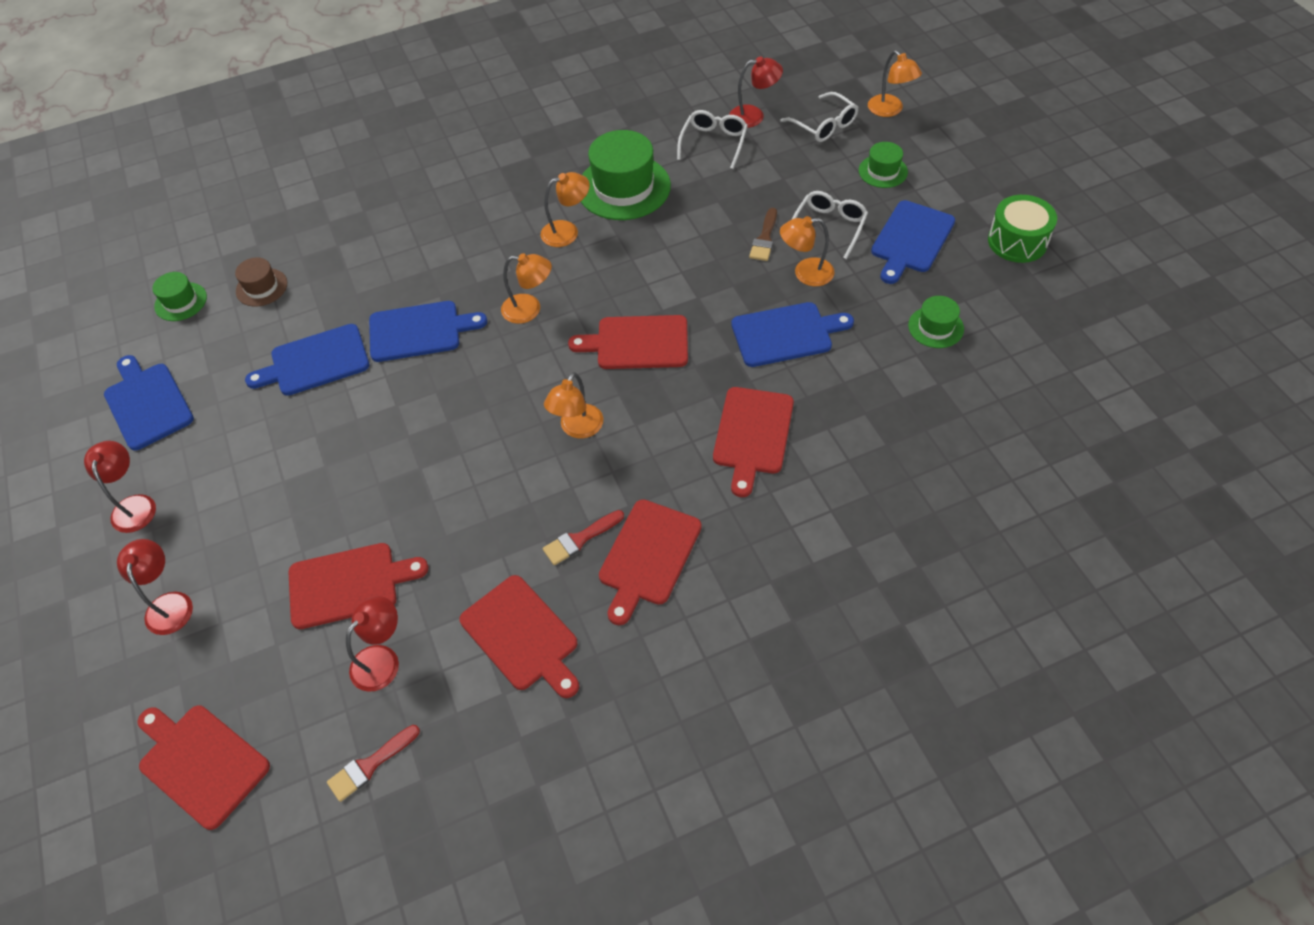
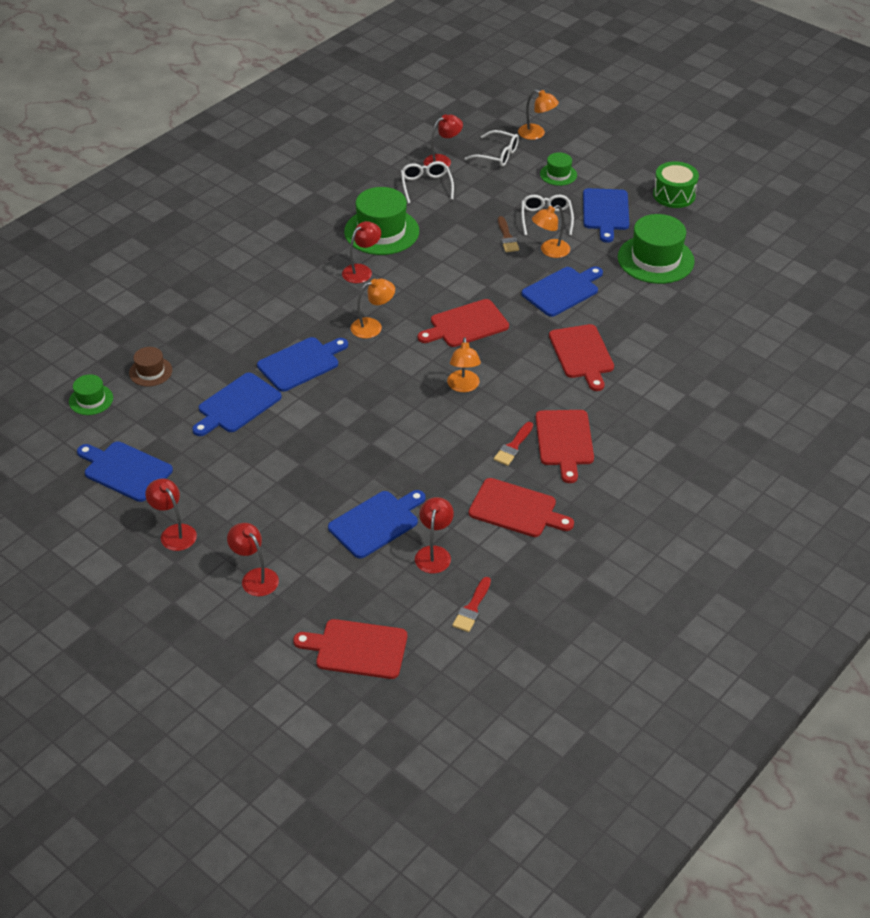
camera: 30 degrees left, 10 degrees down
(349, 584) = (376, 523): red cutting board -> blue cutting board
(567, 231) = (361, 271): orange lamp -> red lamp
(935, 327) = (655, 259): green hat -> green hat, size x1.93

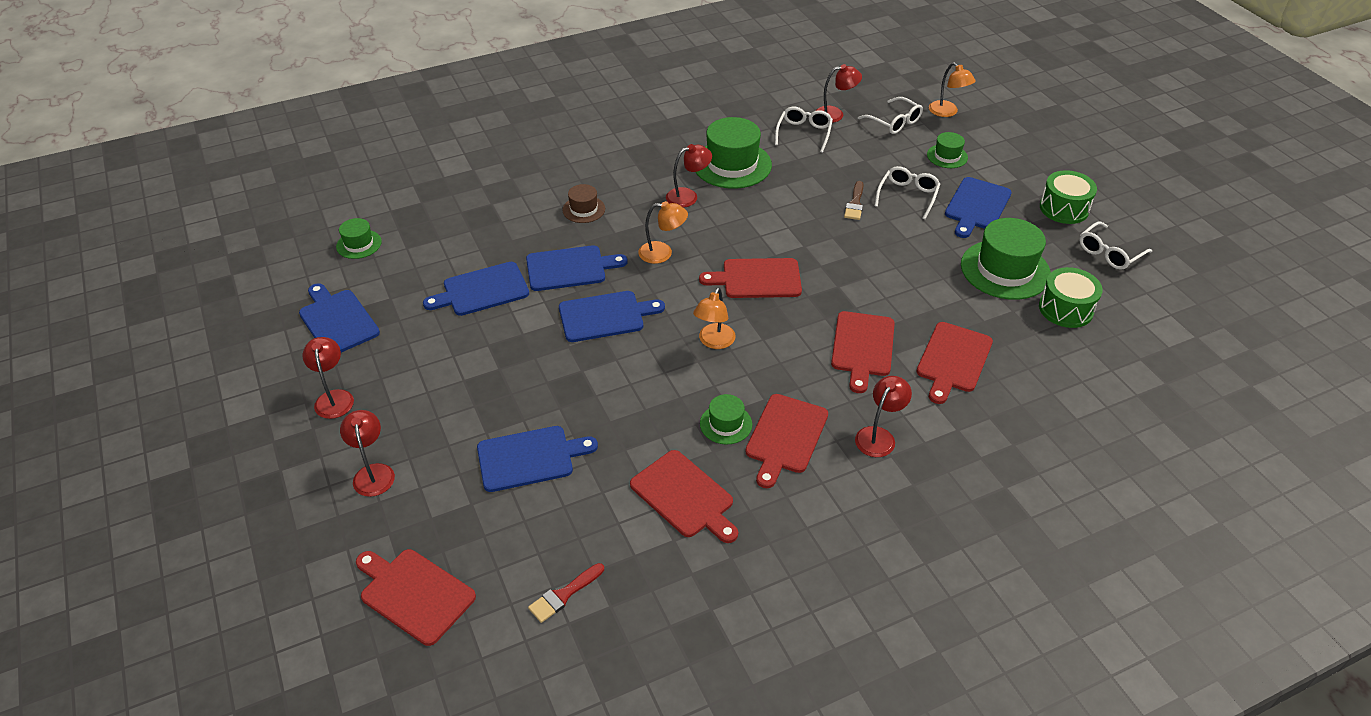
camera: 25 degrees right, 0 degrees up
(150, 371) = (429, 234): brown hat -> brown hat (583, 209)
(434, 553) = (565, 514): red lamp -> red lamp (879, 436)
(513, 446) = (726, 424): red brush -> green hat
(550, 251) = (892, 229): orange lamp -> none
(562, 291) = (881, 273): blue cutting board -> blue cutting board (605, 316)
(655, 343) = (953, 360): none -> red cutting board
(716, 277) = (1065, 309): none -> green drum
(726, 223) = (1109, 253): none -> white glasses

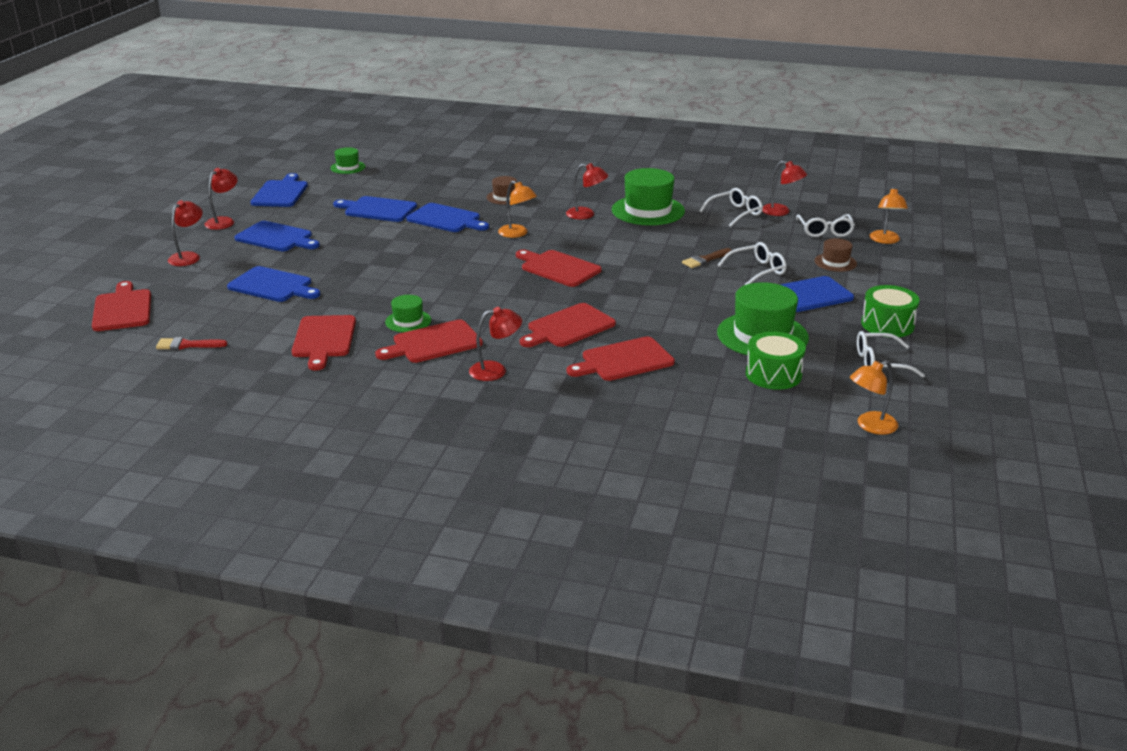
camera: 40 degrees right, 15 degrees down
(605, 316) = (427, 247): blue cutting board -> blue cutting board (276, 238)
(714, 342) = (472, 284): orange lamp -> orange lamp (870, 426)
(947, 156) = (835, 262): green hat -> brown hat

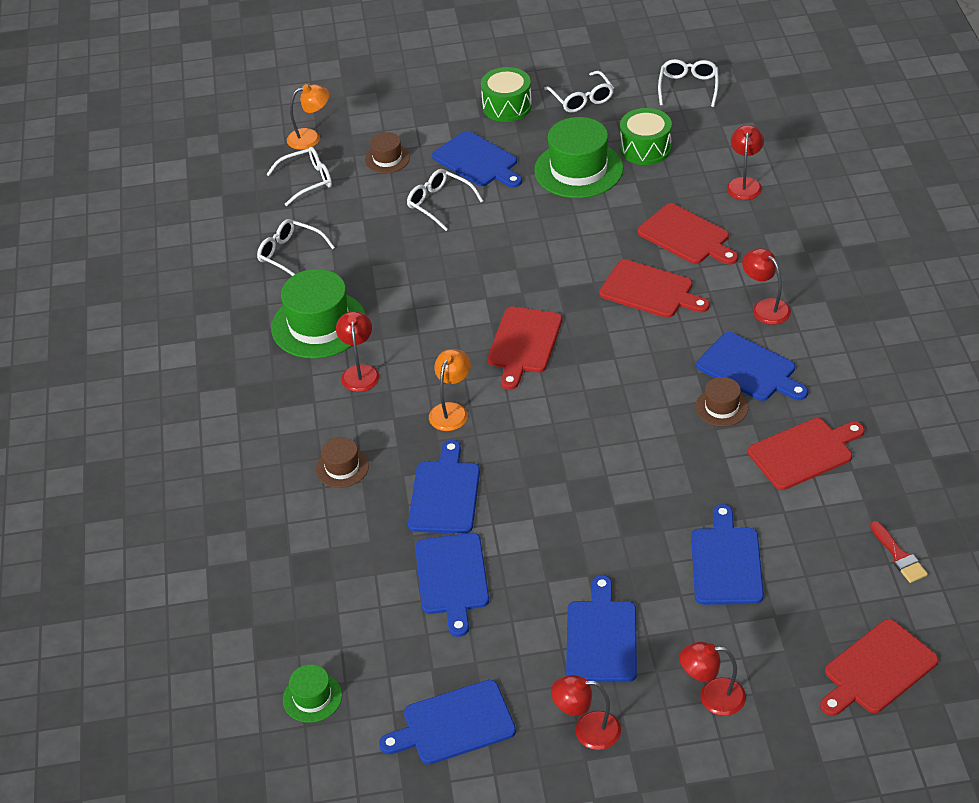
camera: 110 degrees left, 15 degrees up
(408, 321) = (721, 407): green hat -> brown hat
(433, 343) = (749, 369): red cutting board -> blue cutting board
(705, 259) = (434, 244): brown brush -> none
(781, 212) = (267, 222): red lamp -> red lamp (744, 184)
(870, 426) = (688, 87): orange lamp -> white glasses

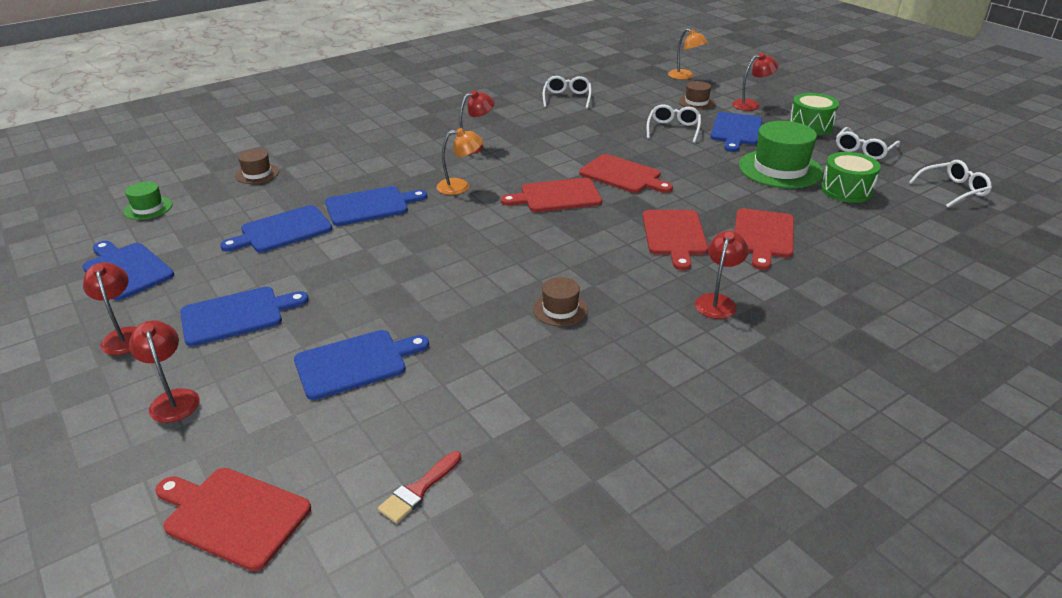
camera: 60 degrees right, 10 degrees down
(307, 180) = (643, 85): white glasses -> none
(319, 325) = (509, 122): green hat -> none
(342, 467) = (376, 163): brown hat -> brown hat (257, 174)
(744, 184) = (870, 248): red lamp -> red lamp (751, 104)
(749, 369) = (624, 313): blue cutting board -> none
(804, 452) = (534, 376): red cutting board -> red cutting board (623, 175)

